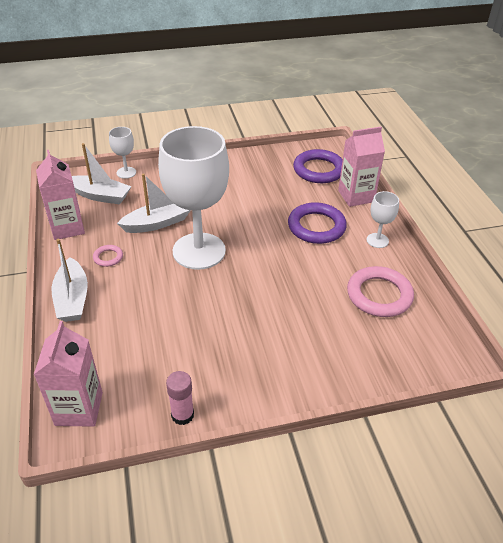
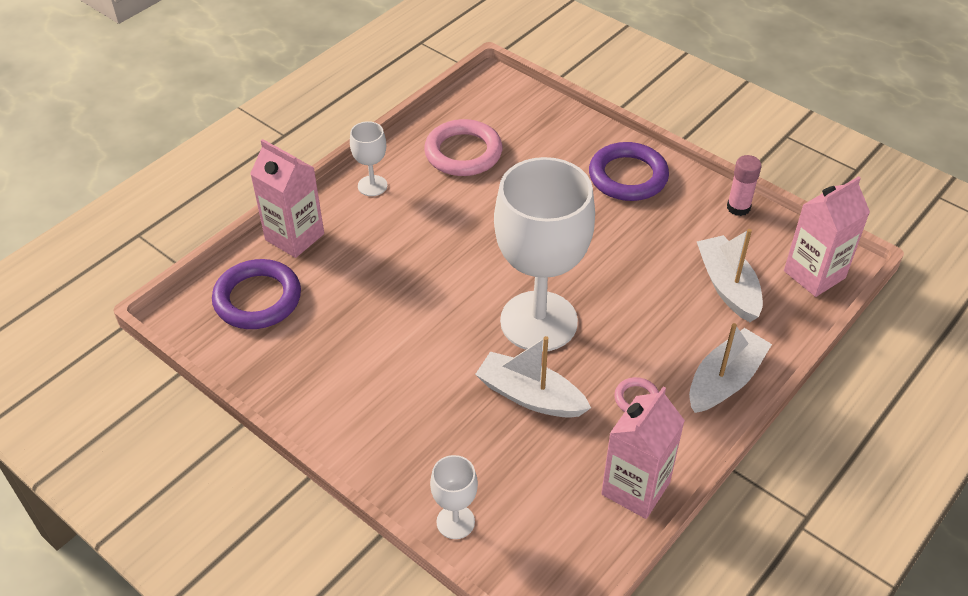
camera: 125 degrees left, 5 degrees up
(100, 196) = (538, 508): white boat -> white boat (728, 286)
(316, 227) = (393, 244): purple ring -> purple ring (628, 176)

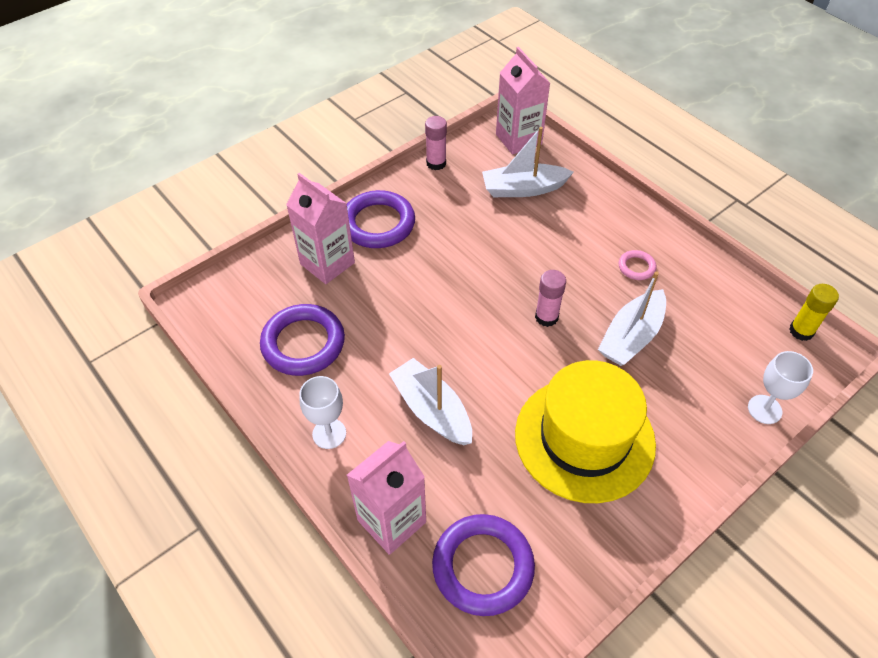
camera: 80 degrees left, 5 degrees up
(393, 361) = (584, 438): none -> yellow hat
(463, 153) = (303, 343): pink ring -> purple ring
(538, 321) = (546, 317): white goblet -> pink glue stick
(581, 570) = (801, 331): none -> yellow glue stick
(635, 488) = (723, 284): pink carton -> pink carton (327, 263)
(725, 380) = (620, 212): white boat -> white boat (432, 410)

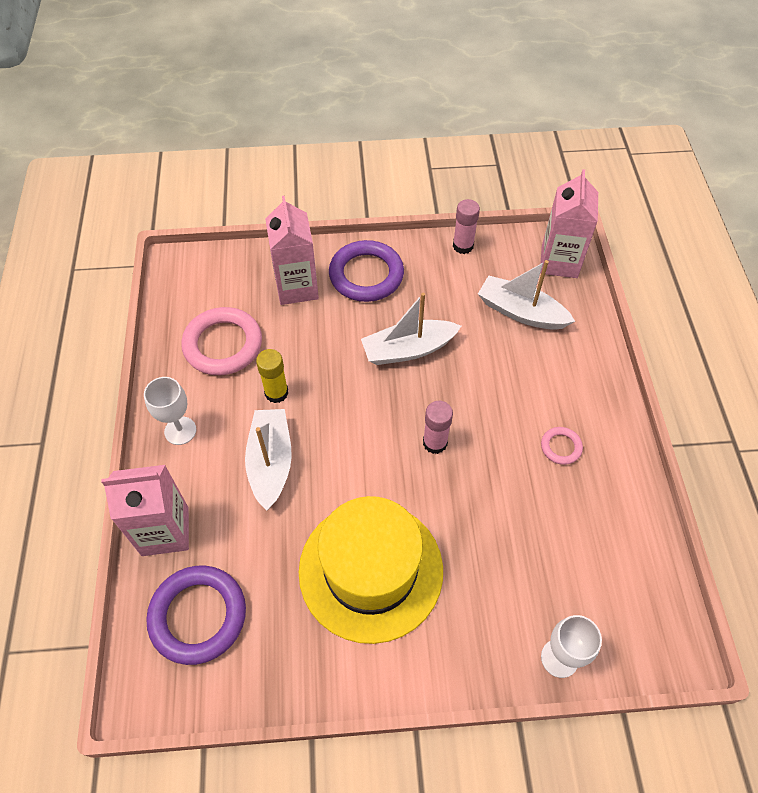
camera: 35 degrees right, 5 degrees up
(303, 343) = (223, 345): purple ring -> pink ring
(631, 336) = (495, 508): white boat -> white boat (408, 349)
(801, 331) = (671, 611): yellow glue stick -> yellow glue stick (276, 393)

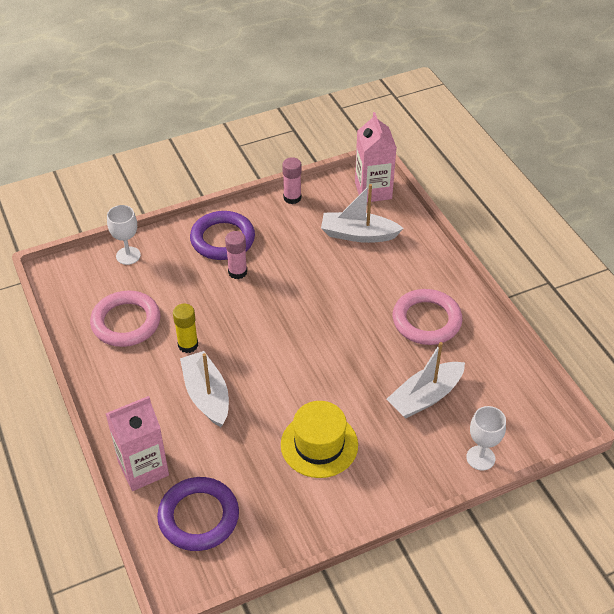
camera: 20 degrees left, 10 degrees down
(180, 430) = (120, 394): white goblet -> white goblet (128, 255)
(297, 287) = (168, 263): pink carton -> none
(371, 570) = (319, 445): yellow hat -> yellow hat, size x0.66
(408, 349) = (281, 285): white boat -> white boat (425, 397)
(435, 443) = (330, 344): pink glue stick -> pink glue stick (237, 272)
(561, 447) = (426, 320): pink ring -> pink ring, size x2.09

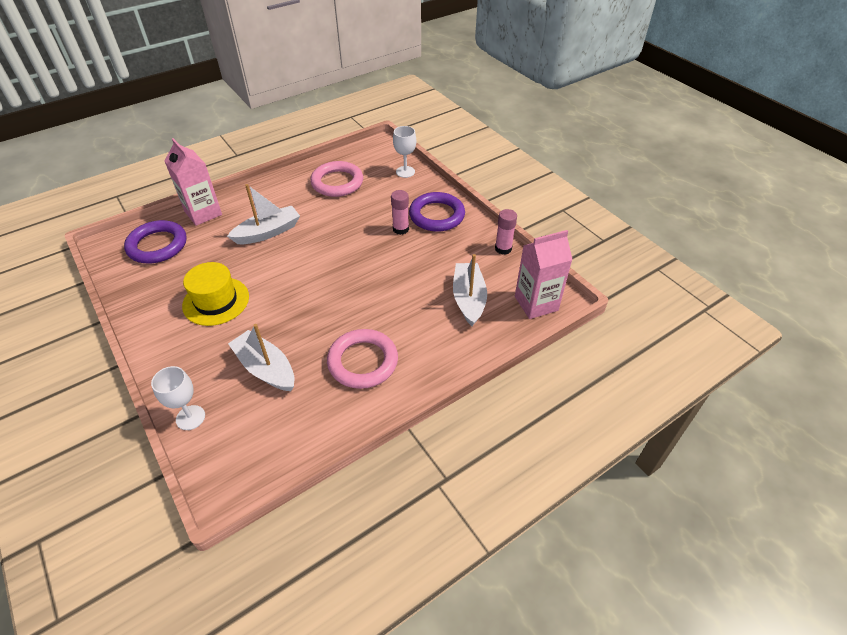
camera: 80 degrees right, 0 degrees up
(188, 345) = (318, 215): yellow glue stick -> none

